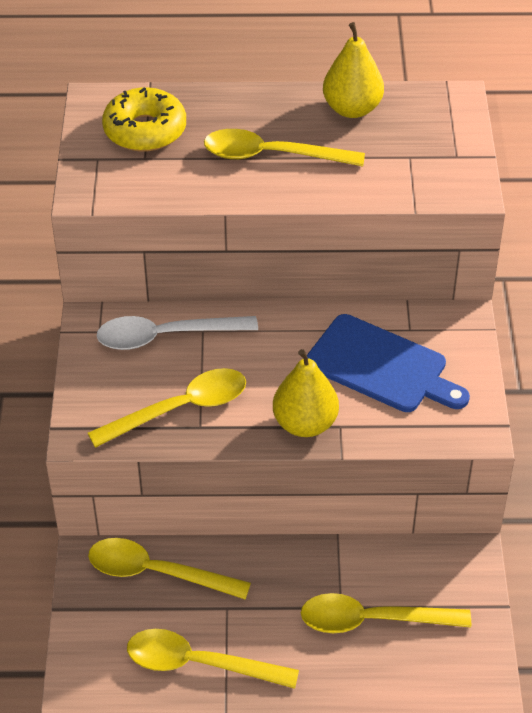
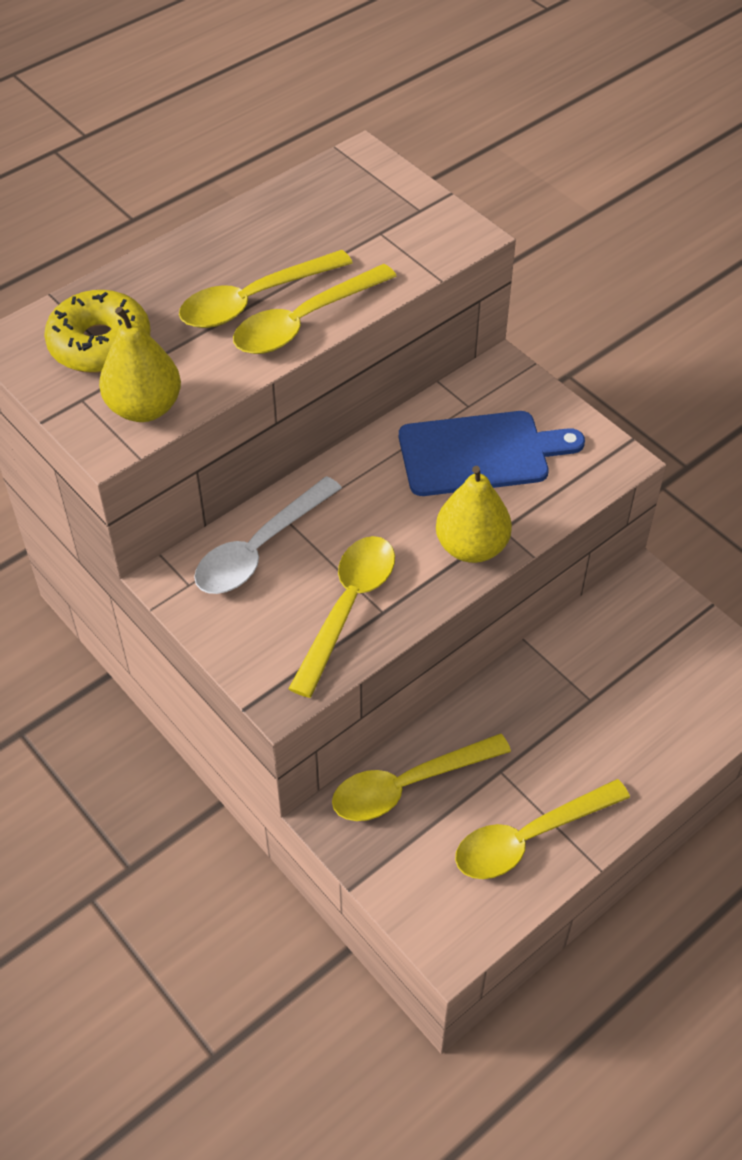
camera: 40 degrees left, 5 degrees up
(352, 109) = (279, 216): yellow pear -> yellow pear (144, 408)
(372, 620) = (626, 692): yellow spoon -> yellow spoon (303, 322)

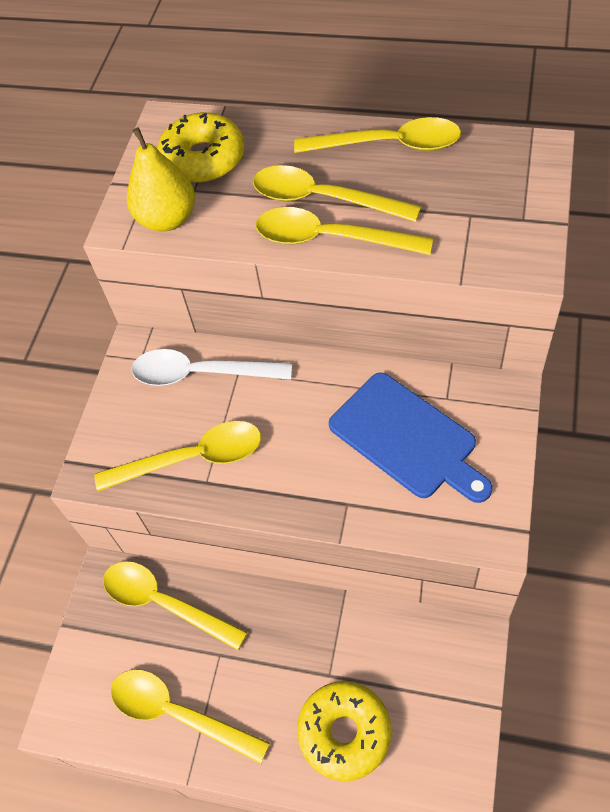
camera: 60 degrees right, 5 degrees up
(245, 228) = (389, 145): none -> yellow spoon
(471, 547) = (311, 495): yellow pear -> none
(650, 721) = (344, 732): none -> yellow donut

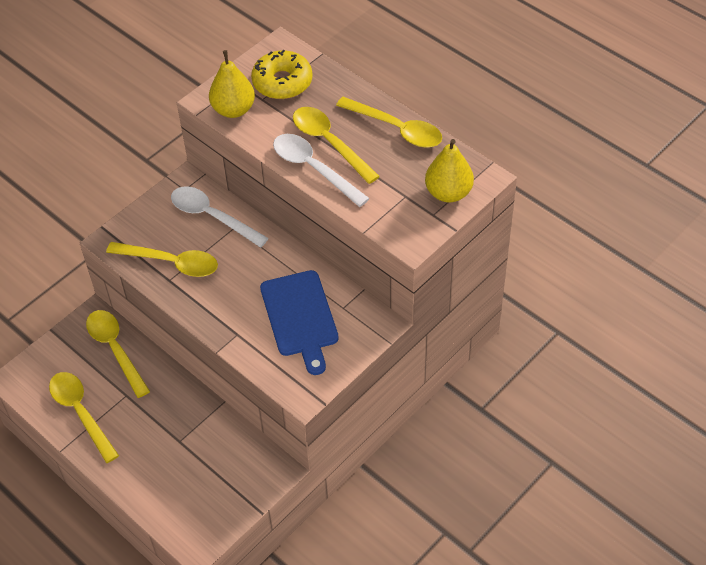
camera: 25 degrees right, 5 degrees down
(329, 238) = (313, 168): yellow spoon -> white spoon
(344, 732) = (164, 475): yellow donut -> none
(517, 185) = (448, 193): none -> yellow pear

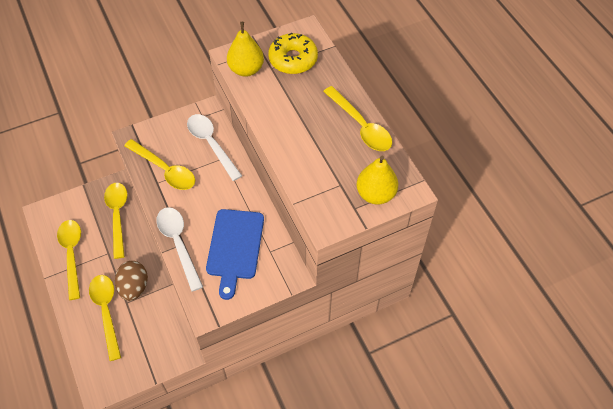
camera: 20 degrees right, 5 degrees up
(180, 421) = (134, 287): none -> brown egg
(313, 168) = (281, 137): white spoon -> white spoon (178, 243)
(329, 142) = (303, 120): yellow spoon -> yellow spoon (106, 311)

